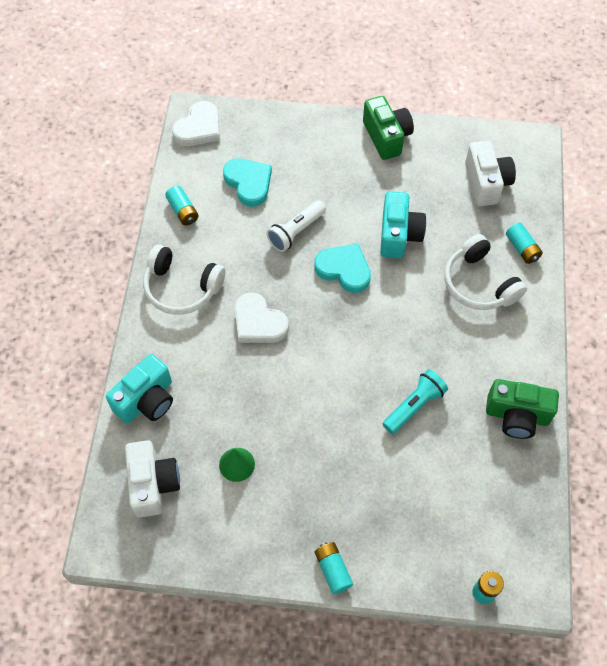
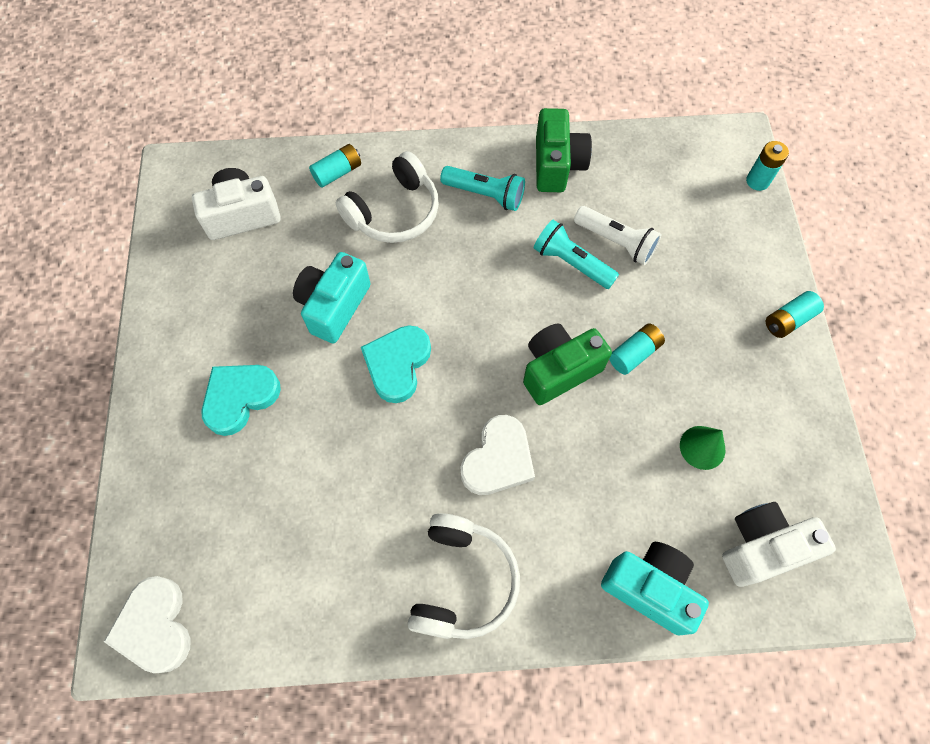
camera: 100 degrees left, 5 degrees up
(183, 211) = (325, 613): turquoise battery -> turquoise battery (634, 353)
(199, 128) = (155, 626): white heart -> white heart turned 135 degrees counterclockwise
(249, 183) = (263, 520): turquoise heart -> turquoise heart (240, 398)
(296, 232) = (344, 436): white flashlight -> white flashlight (616, 242)
(386, 137) = (168, 340): green camera -> green camera (559, 370)
(399, 235) = (334, 306): turquoise camera -> turquoise camera turned 60 degrees counterclockwise
(490, 352) = (485, 194): none -> turquoise flashlight

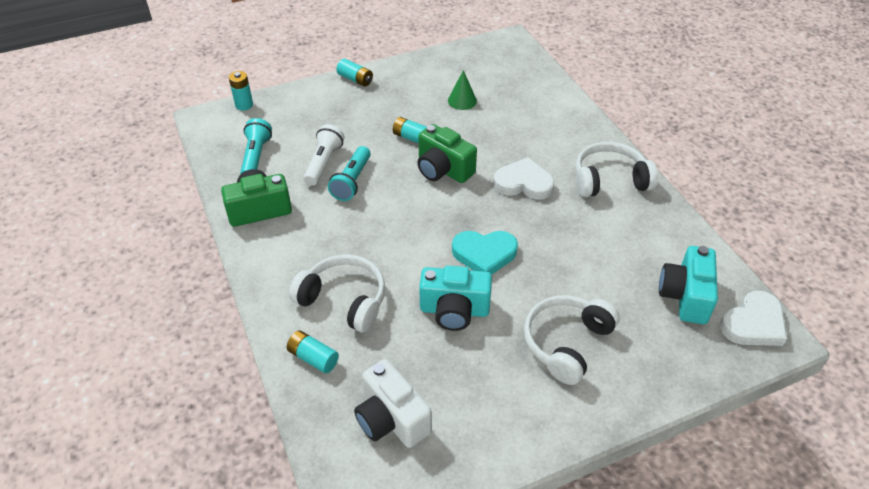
camera: 110 degrees left, 20 degrees down
(240, 398) = (567, 343): turquoise heart -> white headphones
(485, 194) = (304, 245): turquoise flashlight -> turquoise flashlight (256, 156)
(650, 588) = (558, 107): turquoise camera -> turquoise camera (685, 296)
(761, 547) = (508, 72): white camera -> none

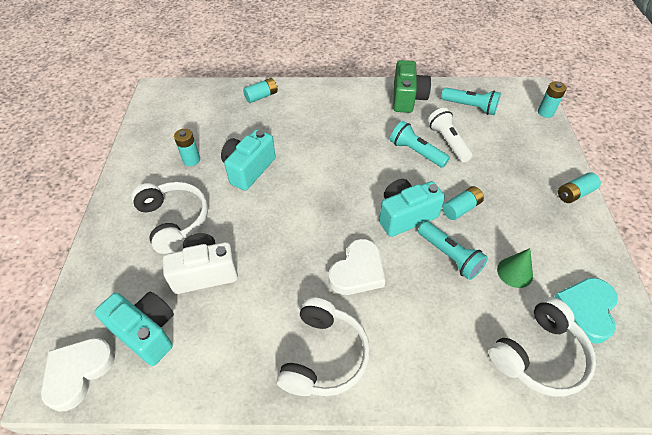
camera: 115 degrees right, 5 degrees up
(324, 162) = (448, 142): white flashlight -> white flashlight turned 150 degrees counterclockwise
(343, 300) = (296, 118): white headphones -> white headphones (538, 355)
(391, 419) = (195, 116): white camera -> white camera (205, 272)
(443, 169) = (405, 215): green camera -> turquoise camera
(470, 135) = (450, 256): none -> turquoise flashlight
(473, 376) = (191, 160): none -> turquoise battery
(484, 254) = (289, 206): turquoise heart -> turquoise heart (586, 310)
(753, 324) = (78, 372): white heart -> white heart turned 45 degrees clockwise

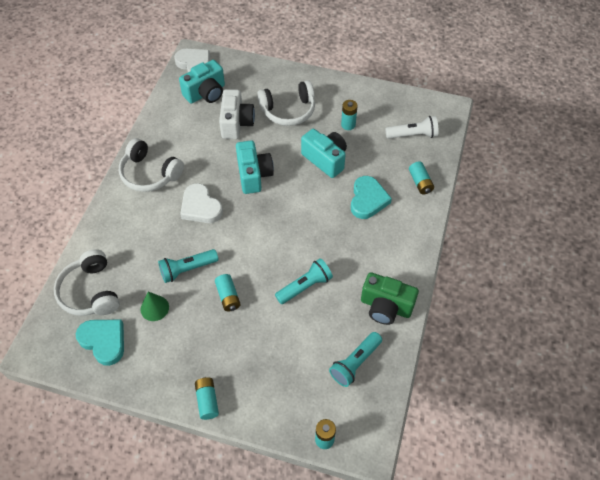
camera: 105 degrees right, 5 degrees up
(294, 127) = (368, 200): none -> turquoise heart
(405, 215) = (237, 253): turquoise camera -> turquoise camera (254, 175)
(448, 142) = (310, 319): white flashlight -> white flashlight (413, 135)

